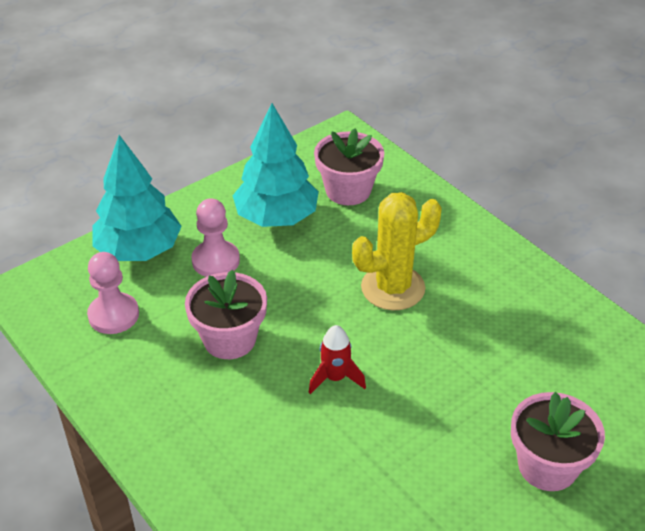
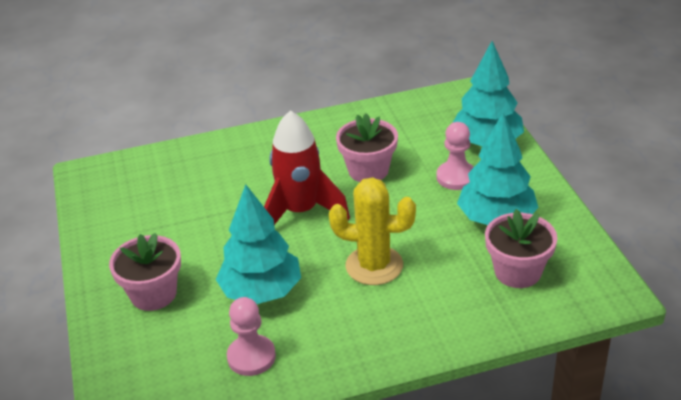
camera: 115 degrees right, 5 degrees down
(113, 315) = (422, 124): pink pawn -> pink pawn (251, 357)
(335, 378) = (300, 212): red rocket -> red rocket, size x2.02
(393, 288) = (374, 265): yellow cactus -> yellow cactus turned 75 degrees counterclockwise
(482, 366) = (261, 291): none -> turquoise tree

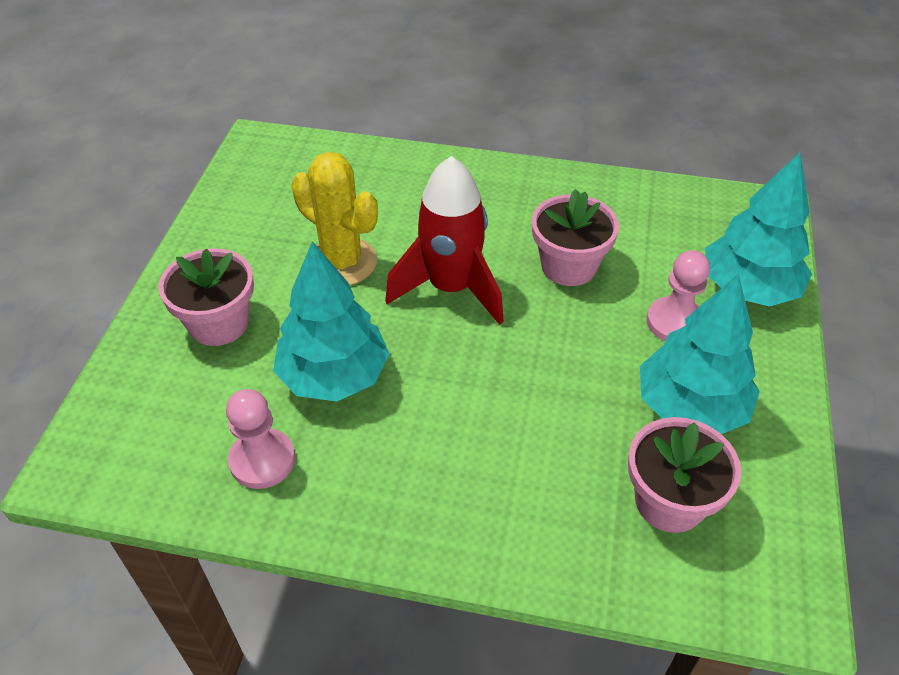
camera: 25 degrees right, 10 degrees up
(374, 265) = (488, 403): yellow cactus -> yellow cactus (342, 262)

